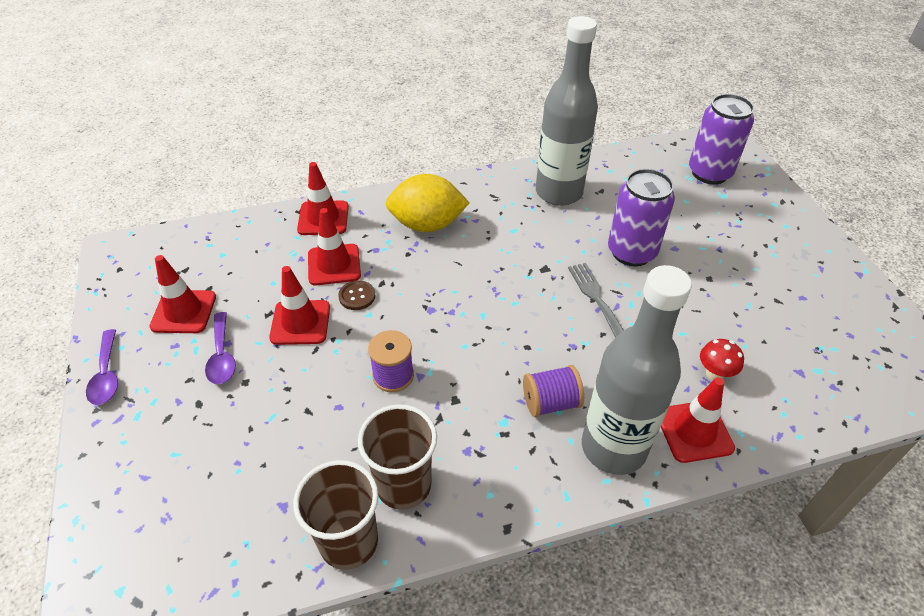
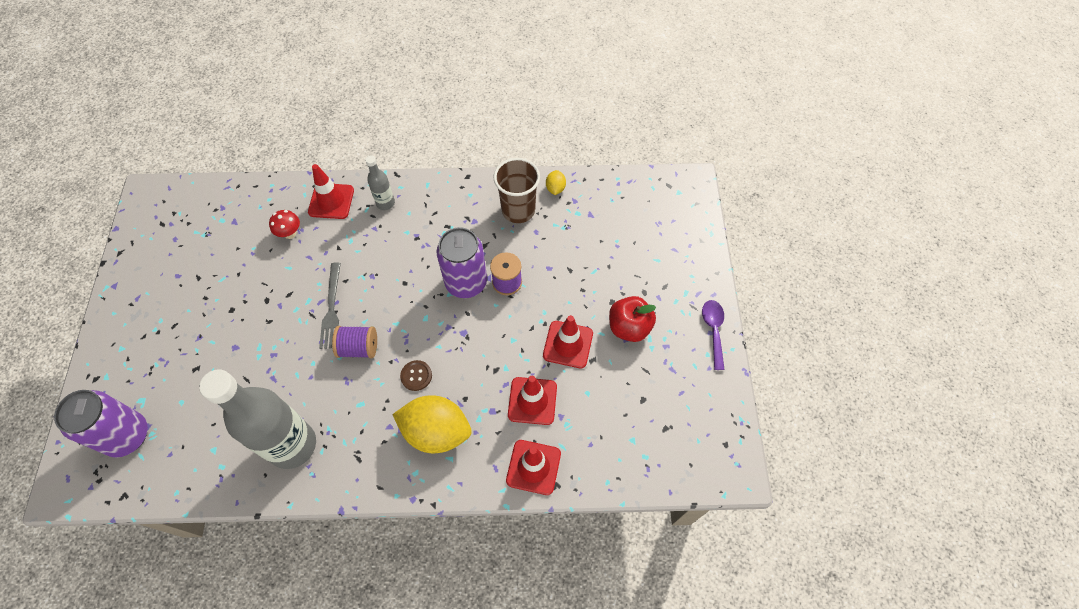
camera: 165 degrees left, 15 degrees up
(184, 312) = (662, 378): red traffic cone -> none
(222, 356) = (629, 327): purple spoon -> red apple
(349, 541) = (555, 188): brown cup -> yellow lemon
(357, 296) = (519, 360): brown button -> brown button (416, 376)
(551, 402) = (409, 239): purple spool -> purple spool (358, 348)
(613, 447) = (385, 203): grey bottle -> grey bottle, size x0.46
(631, 252) = (273, 351): purple can -> purple can (466, 282)

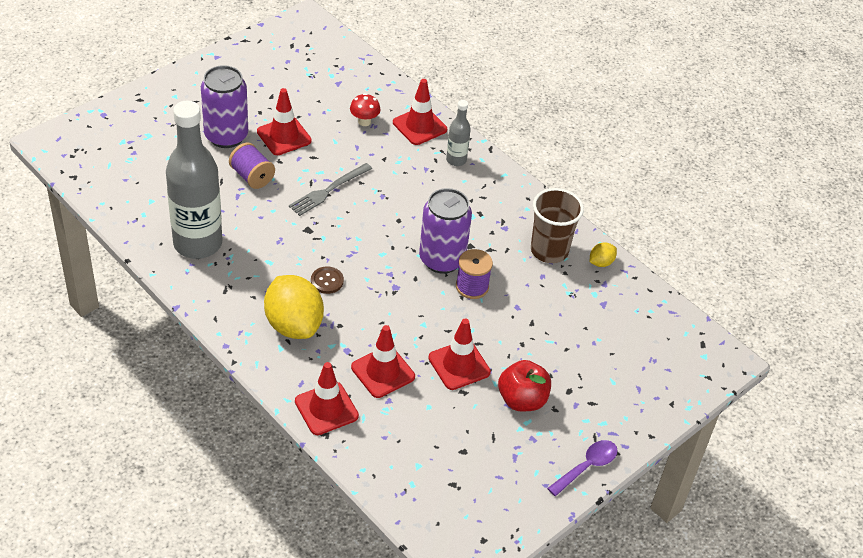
camera: 45 degrees right, 15 degrees down
(127, 435) = (116, 147): purple can -> purple can (226, 136)
(247, 299) = (284, 136): none -> red traffic cone
(358, 348) = (313, 229): purple spool -> purple spool (252, 176)

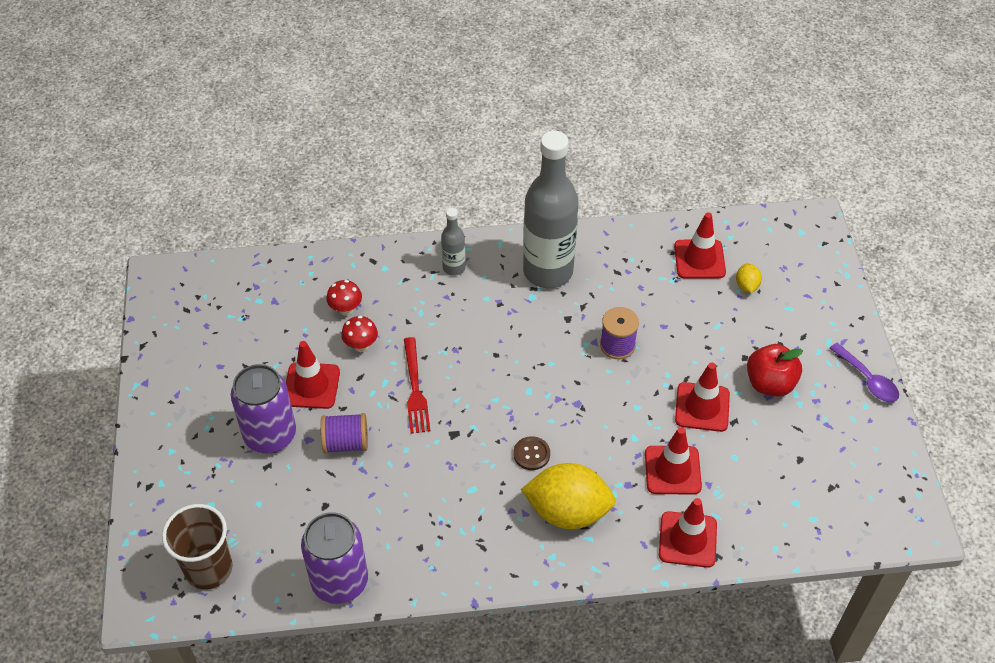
camera: 50 degrees left, 5 degrees up
(198, 243) = (402, 539): grey bottle -> grey bottle (548, 271)
(328, 191) = (415, 389): grey fork -> red fork
(340, 144) = (361, 345): none -> red mushroom
(419, 126) = (387, 270): red traffic cone -> red traffic cone (699, 259)
(442, 259) = (569, 349): purple can -> purple can (340, 581)
(549, 250) = (615, 265): brown cup -> brown cup (209, 569)
(587, 466) = (868, 380): purple spoon -> purple spoon turned 150 degrees clockwise
(601, 262) = (654, 237): yellow lemon -> yellow lemon (746, 286)

